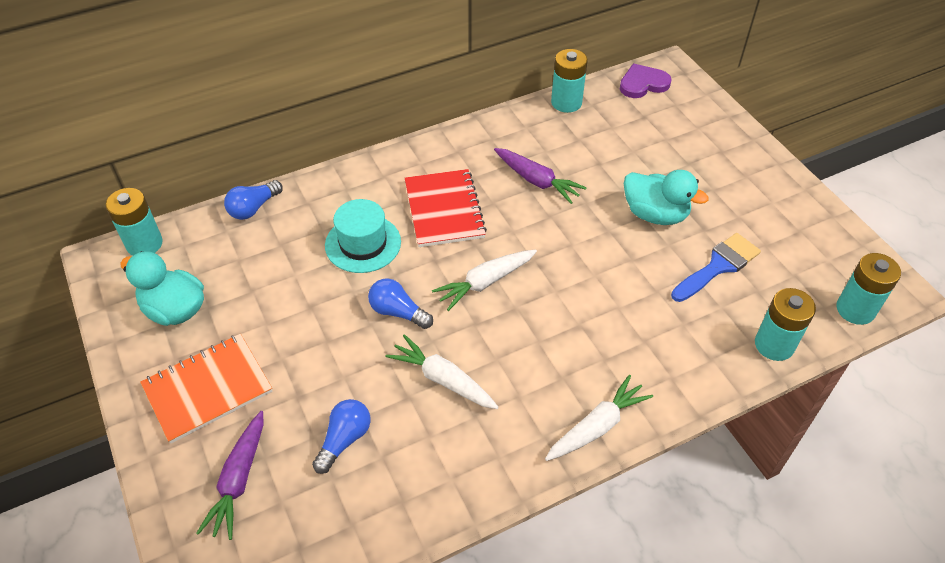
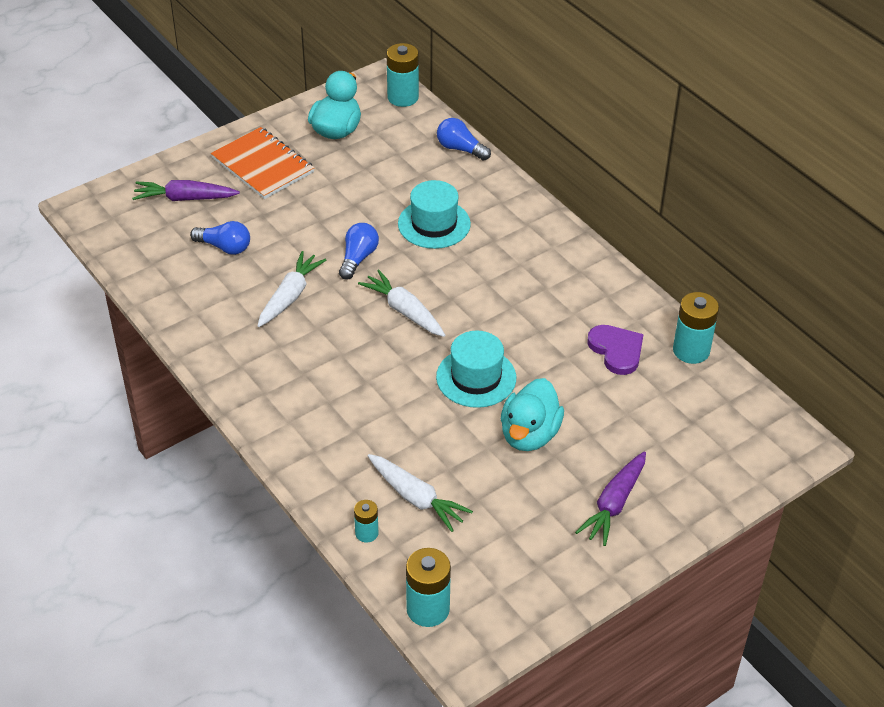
camera: 80 degrees right, 5 degrees down
(444, 210) = (492, 271): red notebook -> none
(536, 180) = (553, 335): purple carrot -> purple carrot (614, 504)
(583, 240) = (476, 377): none -> turquoise hat
(596, 427) = (253, 399): white carrot -> white carrot (416, 497)
(643, 84) = (754, 418): purple heart -> purple heart (616, 350)
(718, 266) = (465, 489): blue brush -> none
(774, 345) = (366, 533): turquoise battery -> turquoise battery, size x0.56

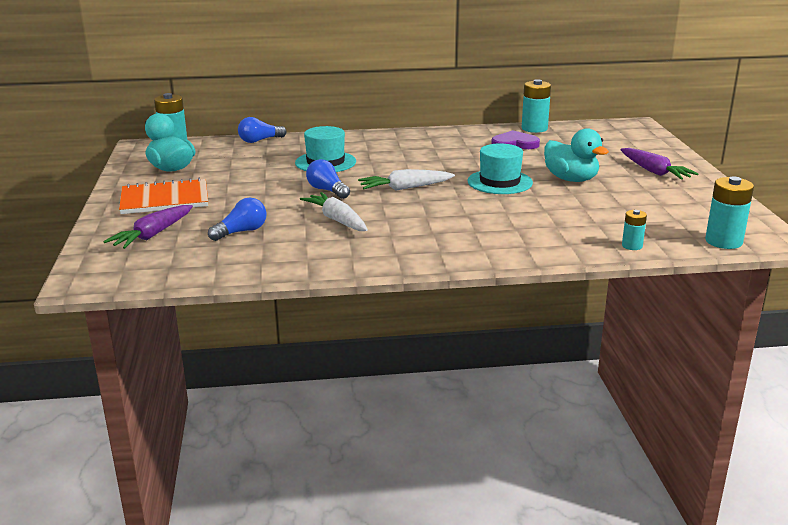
camera: 60 degrees left, 20 degrees down
(416, 497) = (606, 223): white carrot -> none

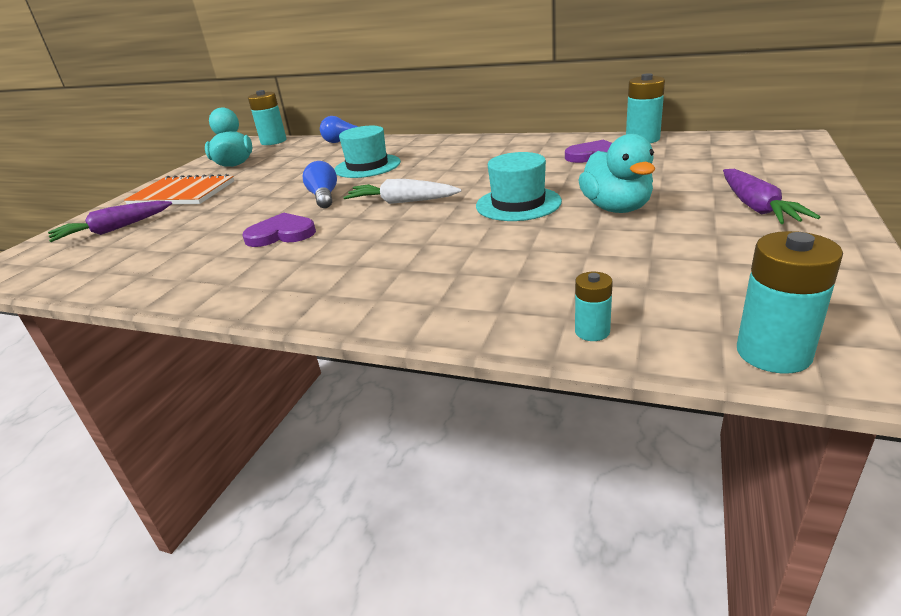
camera: 30 degrees right, 5 degrees up
(241, 232) = (182, 236): blue light bulb -> none
(337, 220) = (281, 234): white carrot -> purple heart

